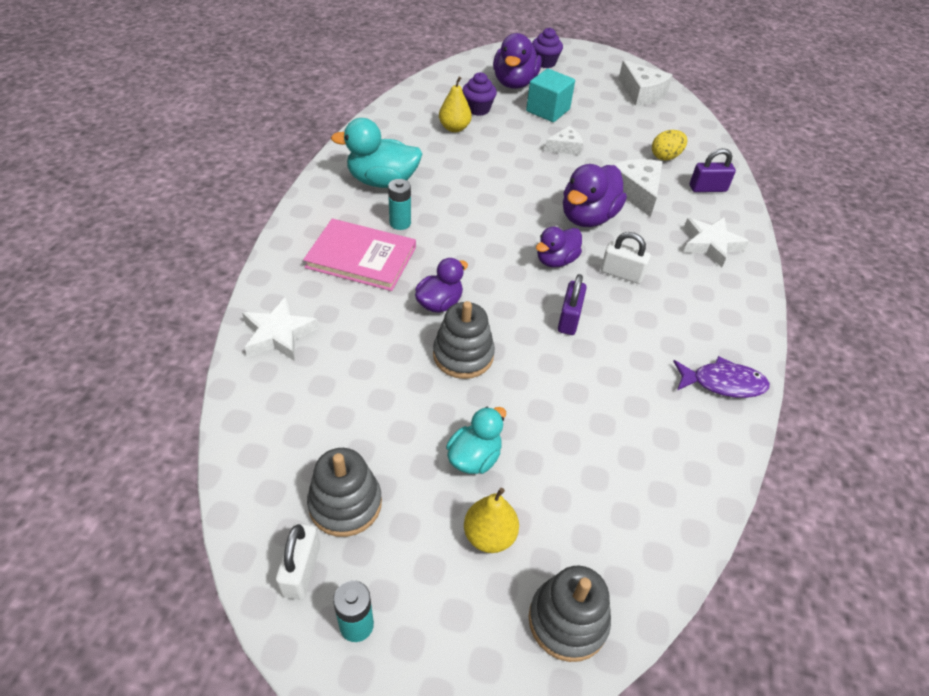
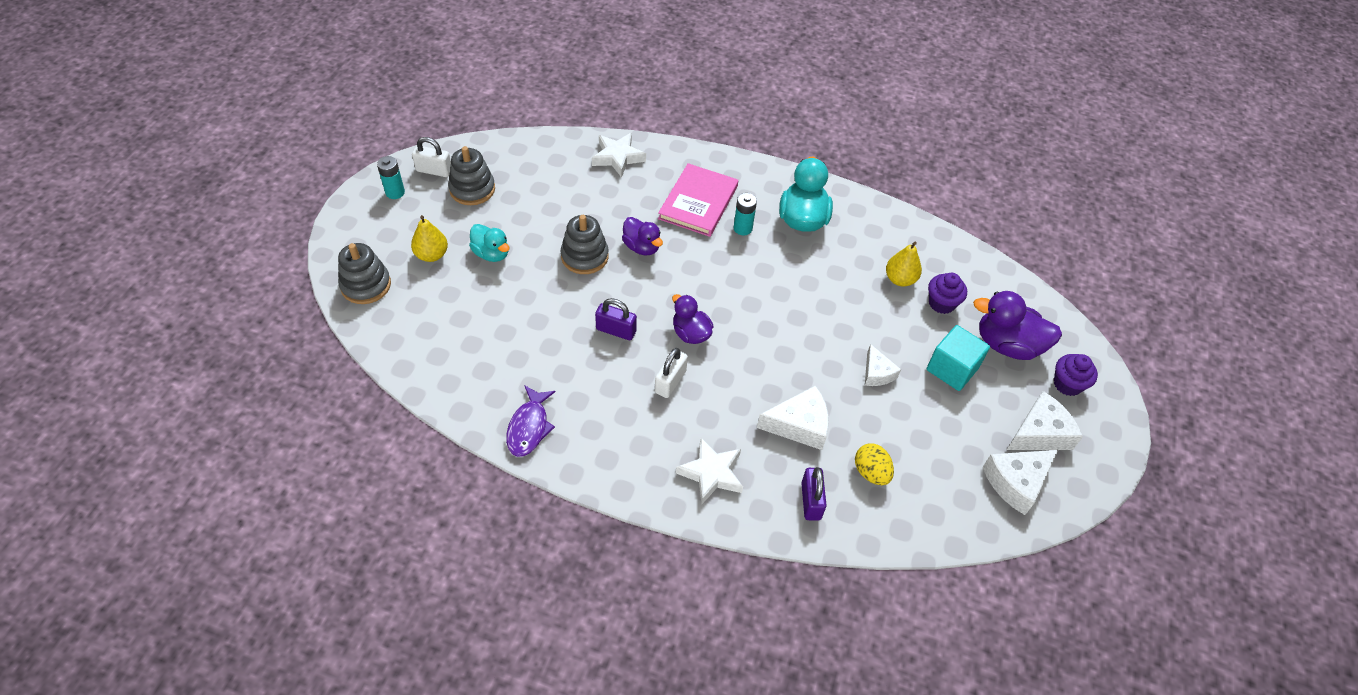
camera: 95 degrees right, 5 degrees up
(588, 217) = (754, 371): purple duck -> none
(594, 79) = (1040, 433): none -> white cheese

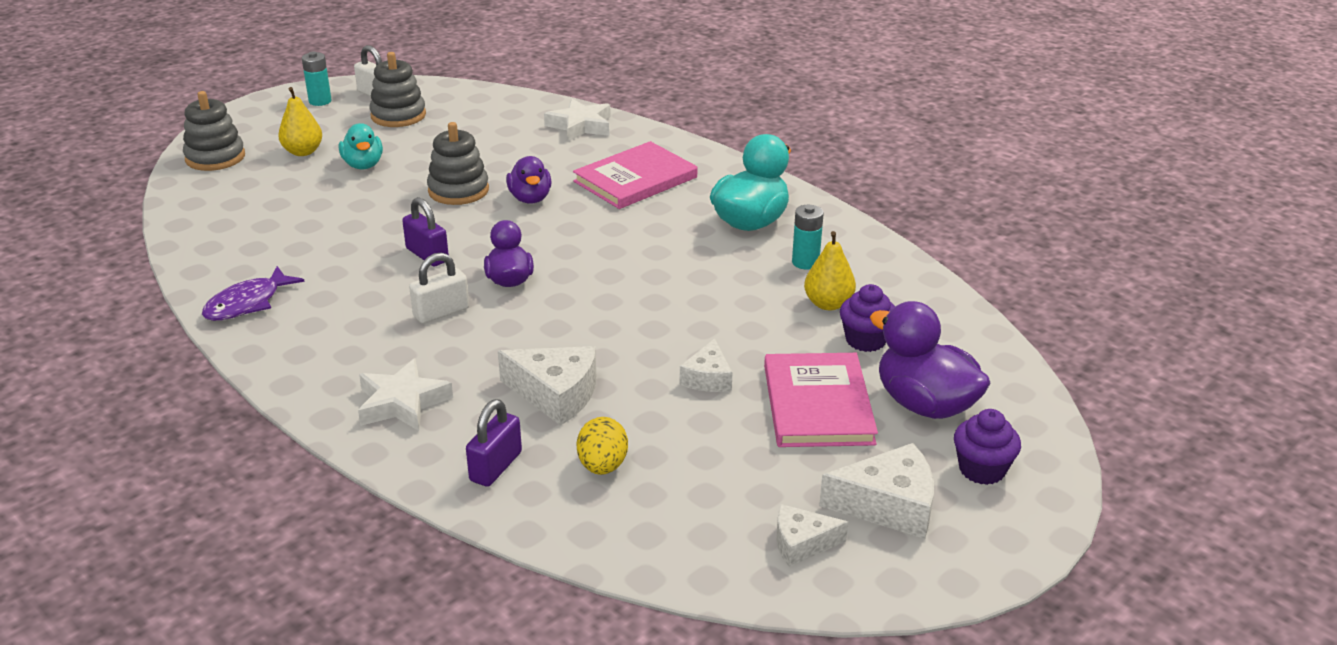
camera: 30 degrees right, 20 degrees down
(742, 228) = (666, 212): turquoise battery -> turquoise battery (805, 262)
(952, 369) = (818, 404): turquoise cube -> pink book
(1016, 482) = (801, 543): white cheese -> white cheese, size x0.62

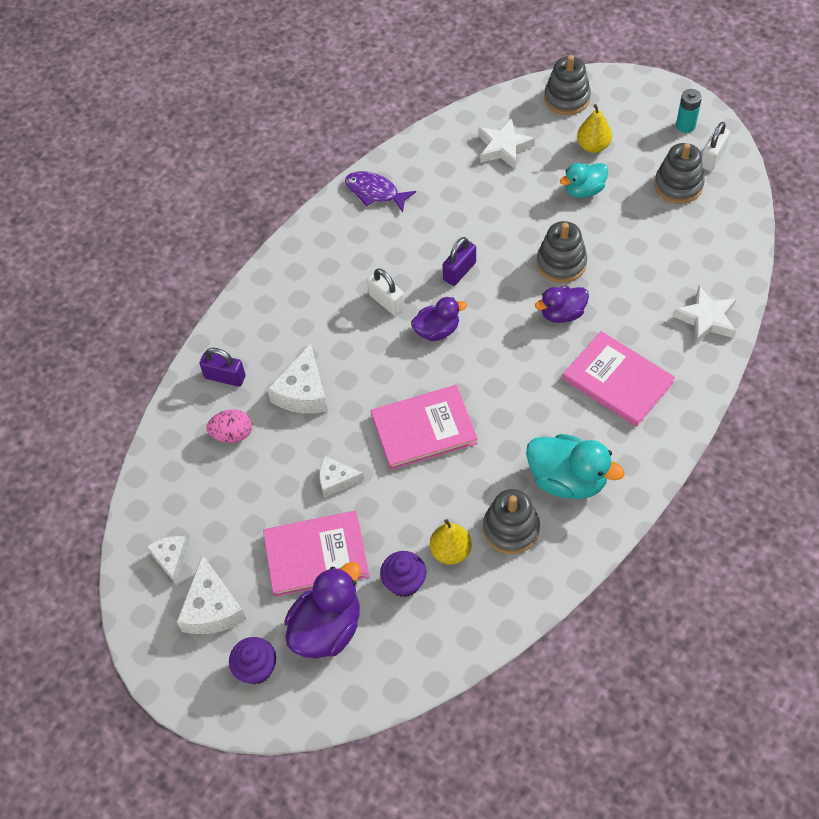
camera: 85 degrees right, 25 degrees up
(402, 402) = (281, 310): white star -> white star (504, 147)
(602, 466) = (232, 434): yellow egg -> pink egg
(653, 305) = (424, 429): none -> pink book
(805, 262) = (511, 529): turquoise battery -> grey stacking toy

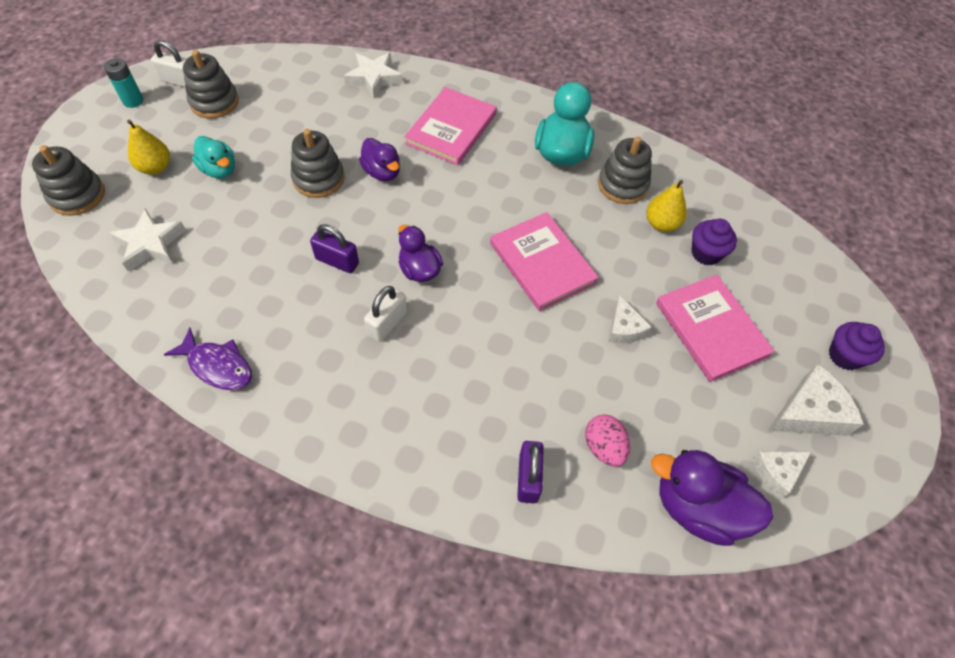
camera: 110 degrees left, 0 degrees up
(303, 392) = (527, 384): white cheese -> none
(327, 628) = (777, 305): purple duck -> purple duck (697, 507)
(375, 192) = (218, 366): purple fish -> purple fish turned 75 degrees counterclockwise

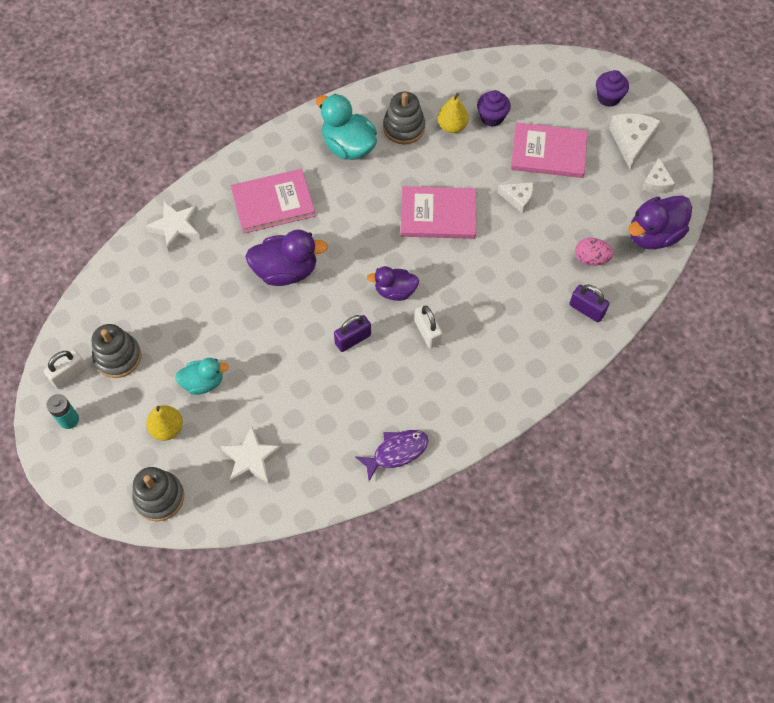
camera: 55 degrees left, 5 degrees up
(318, 179) = (262, 316): grey stacking toy -> none
(382, 172) = (286, 271): purple duck -> purple duck, size x1.58
(451, 129) = (273, 203): pink book -> pink book turned 75 degrees counterclockwise

